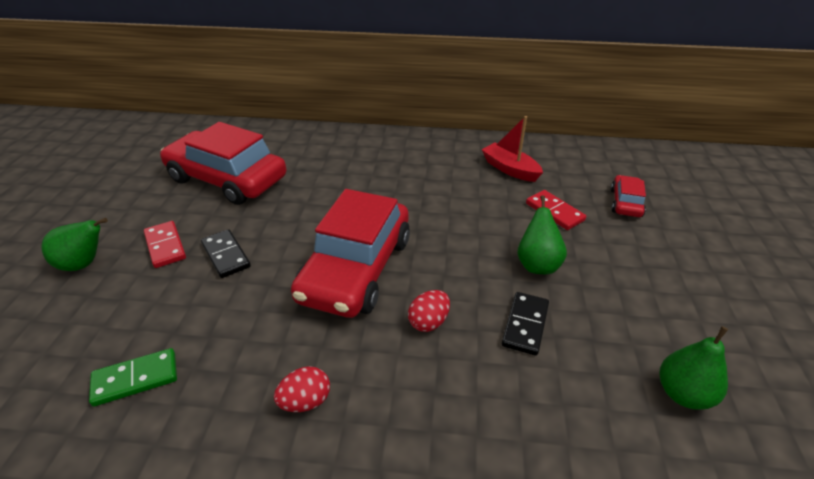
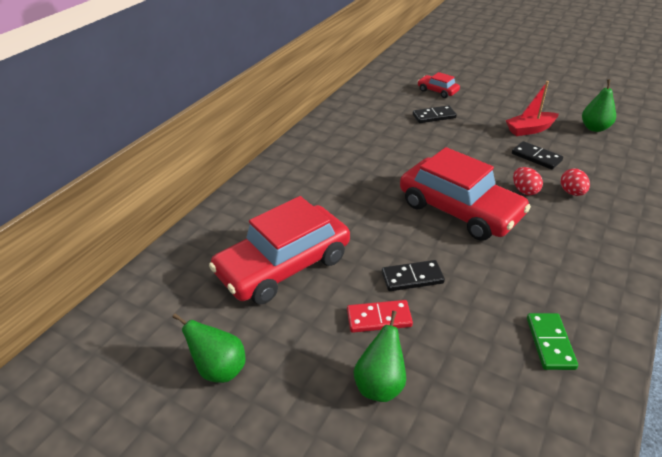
camera: 65 degrees left, 0 degrees up
(305, 401) = (584, 255): red egg -> red egg (572, 192)
(510, 169) = (373, 117): red boat -> red boat (530, 129)
(537, 264) = (484, 138): green pear -> green pear (220, 369)
(554, 212) = (434, 116): red domino -> black domino

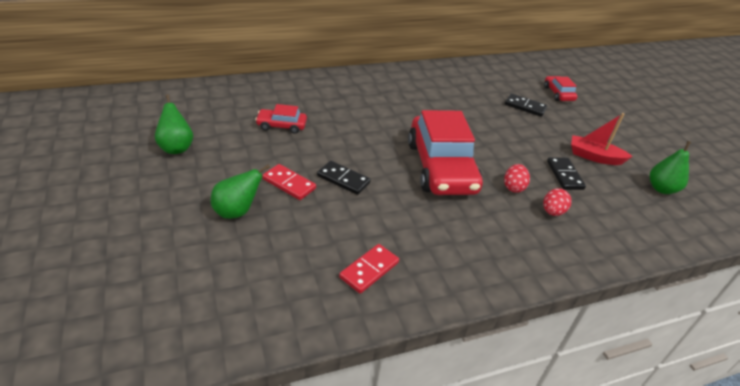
camera: 35 degrees right, 0 degrees up
(284, 265) = (281, 126): red car -> red car, size x0.46
(550, 343) = (369, 270): green domino -> red domino

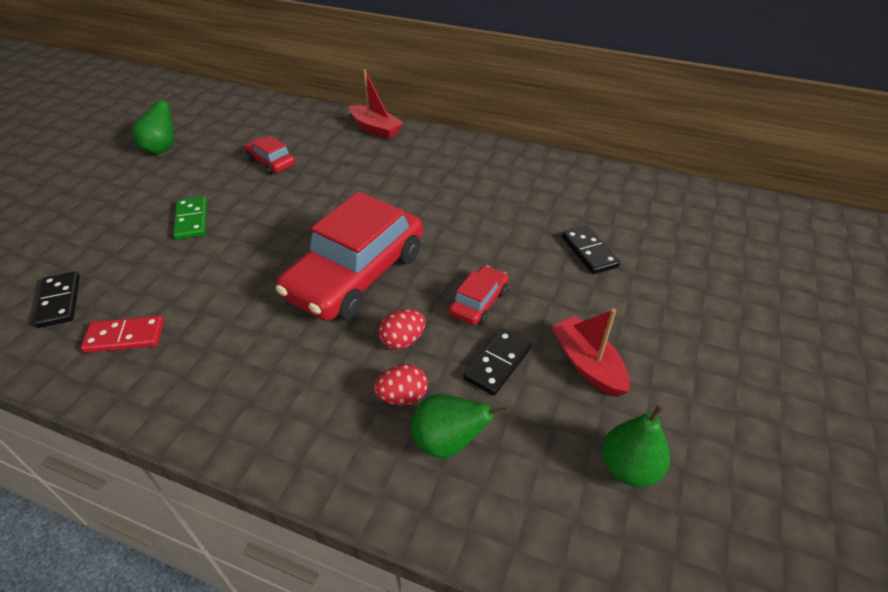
camera: 45 degrees right, 5 degrees up
(237, 211) = (118, 224): green pear -> green pear (448, 442)
(289, 184) = (191, 220): red domino -> green domino
(317, 80) = (375, 129): none -> red boat
(343, 179) = (241, 239): black domino -> black domino (59, 301)
(558, 94) = (677, 255): red car -> red car (478, 302)

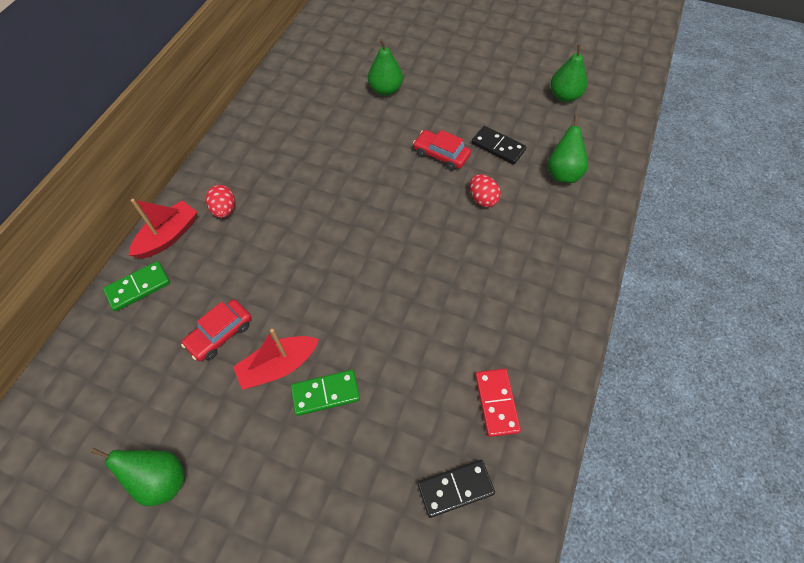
camera: 90 degrees left, 15 degrees up
(327, 122) = (138, 287): none -> green domino
(356, 274) = (411, 234): red car -> none
(402, 397) = (532, 197): red egg -> red egg (224, 210)
(587, 364) = (493, 103): red boat -> red boat (278, 366)
(589, 252) = (385, 90): black domino -> green pear

